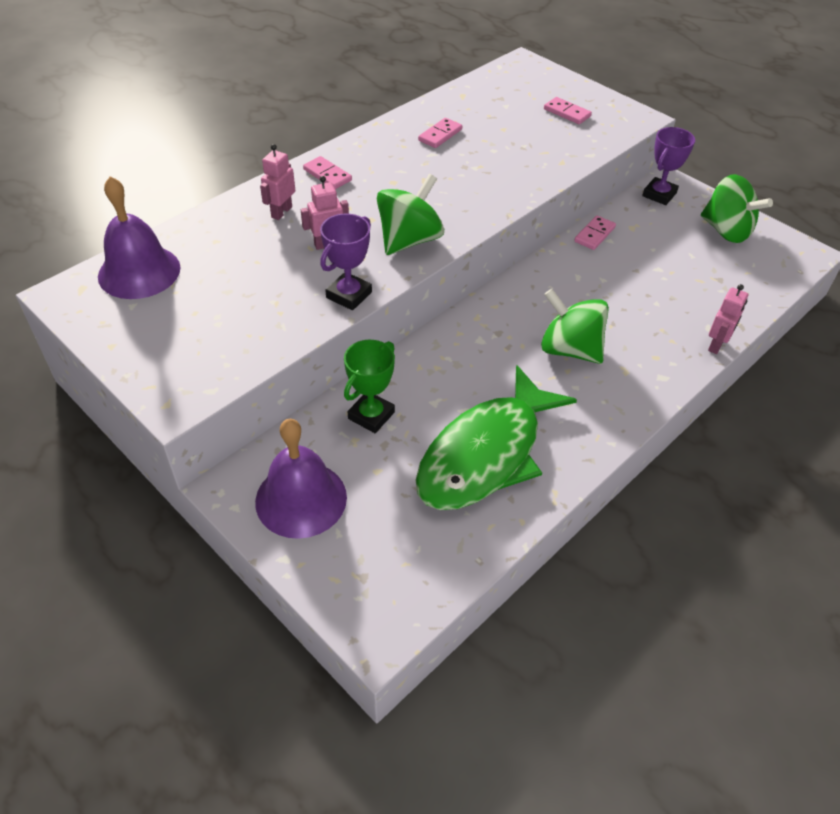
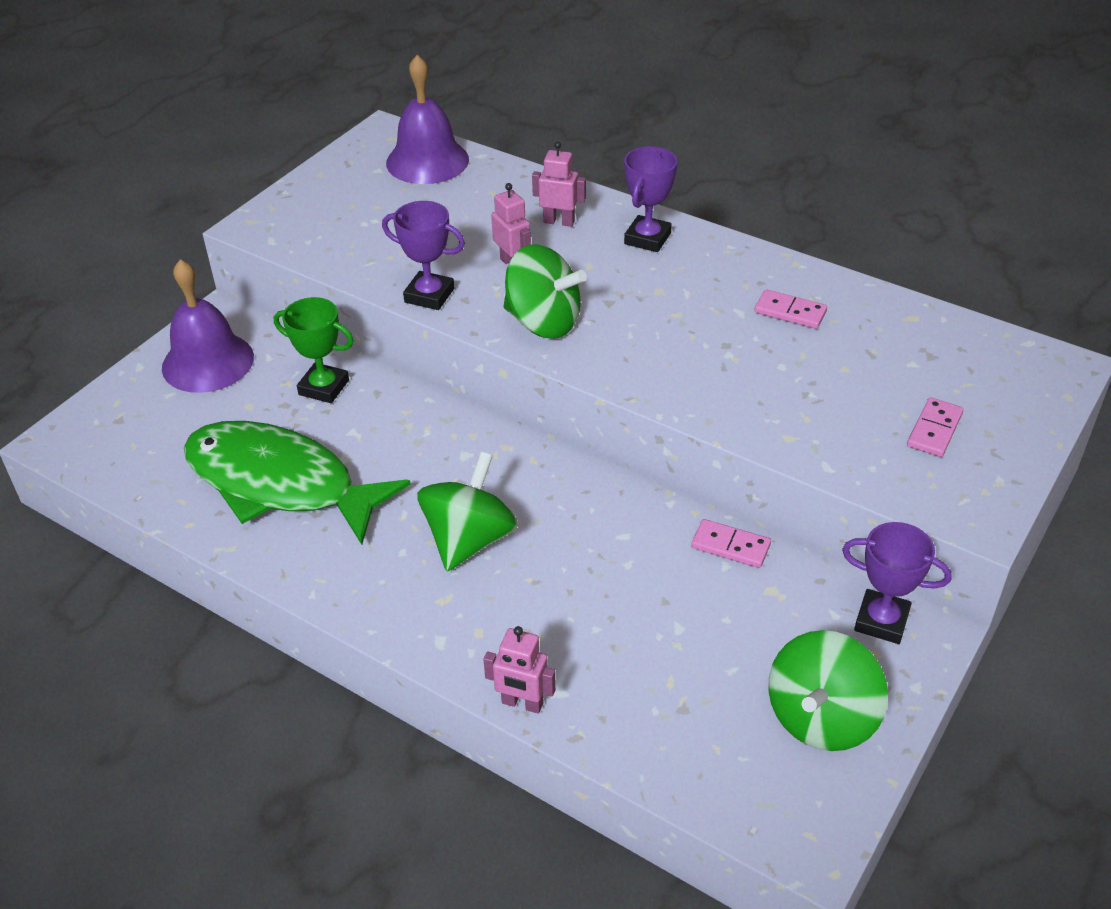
camera: 80 degrees right, 5 degrees down
(327, 175) = (647, 238): pink domino -> purple trophy

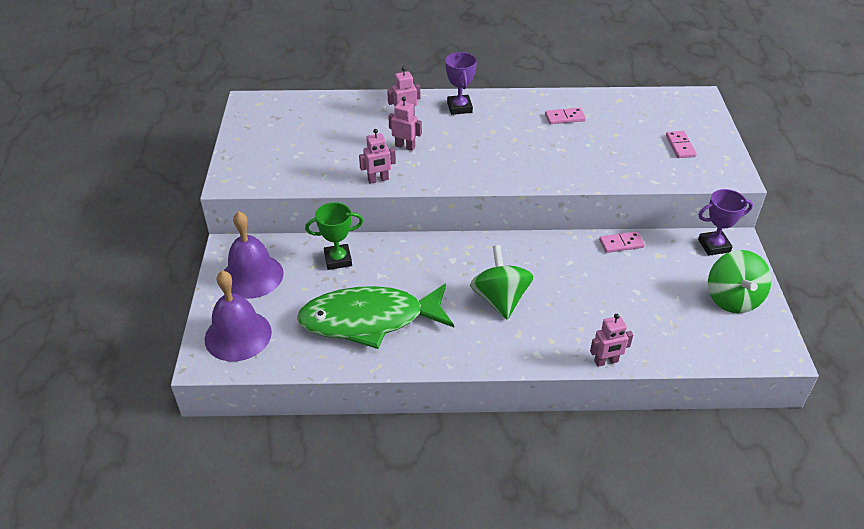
camera: 35 degrees left, 0 degrees up
(427, 161) = (294, 109): purple bell -> purple bell (238, 335)
(429, 295) = (378, 180): purple trophy -> pink robot
(543, 322) = (454, 169): green spinning top -> none

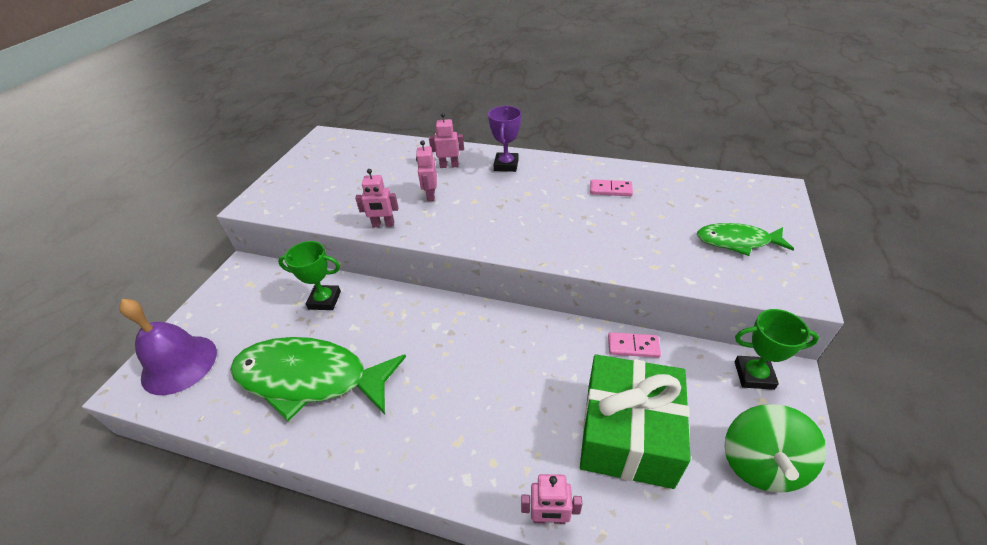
camera: 20 degrees right, 0 degrees up
(252, 276) = (238, 300): purple bell -> none
(405, 146) = (430, 195): pink robot -> pink robot turned 135 degrees counterclockwise
(500, 299) = (460, 387): green spinning top -> none
(639, 301) = (628, 433): none -> green gift
(680, 146) = (737, 241): pink domino -> green fish
(714, 246) = (753, 375): purple trophy -> green trophy

